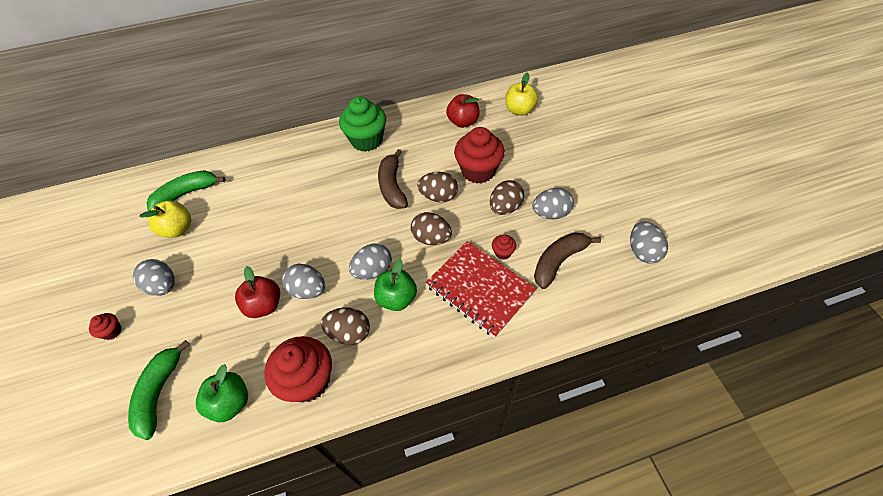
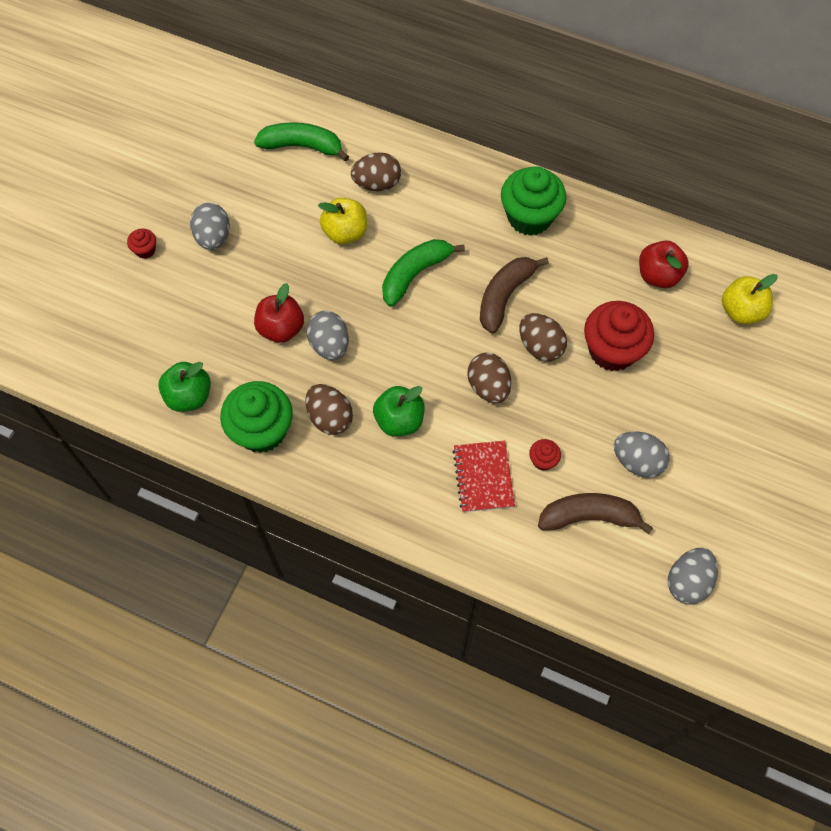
camera: 40 degrees right, 10 degrees up
(159, 392) = (144, 340): green banana -> green banana (415, 274)
(178, 229) = (267, 183): yellow apple -> yellow apple (345, 232)
(308, 380) = (262, 430): red cupcake -> green cupcake
(373, 271) = (403, 374): grey egg -> none
(480, 289) = (483, 477): red notebook -> red notebook, size x0.63
(505, 207) = (596, 415): brown egg -> brown egg (377, 183)

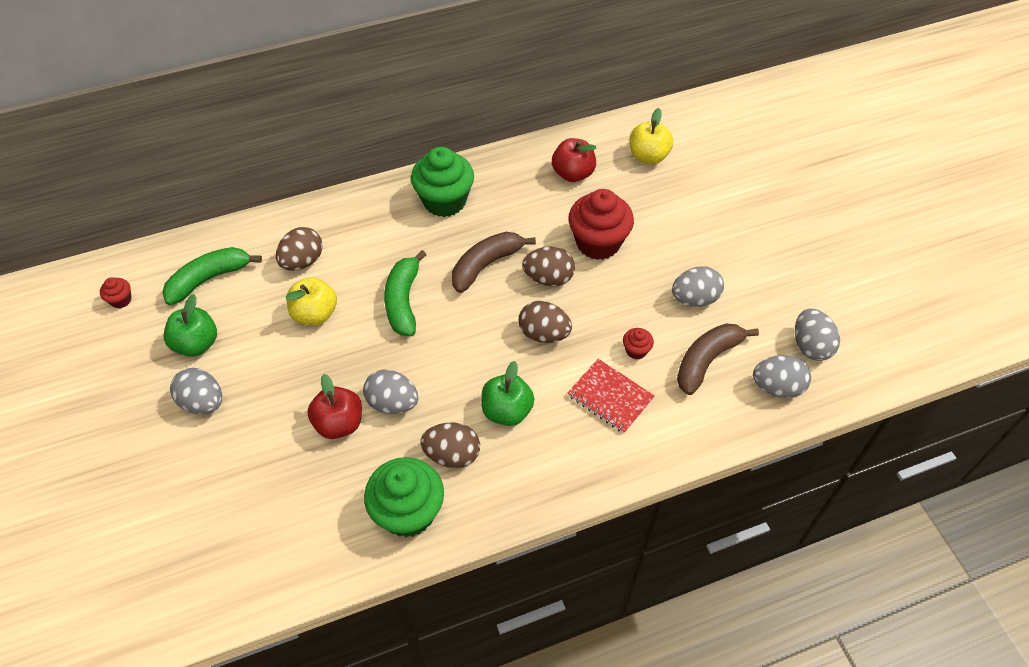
camera: 45 degrees left, 10 degrees down
(145, 250) = (148, 460): red cupcake -> red cupcake (121, 300)
(189, 396) = (316, 541): green apple -> green apple (196, 344)
(505, 296) = (486, 265): brown banana -> brown banana turned 60 degrees clockwise
(620, 586) = (777, 387): none -> grey egg

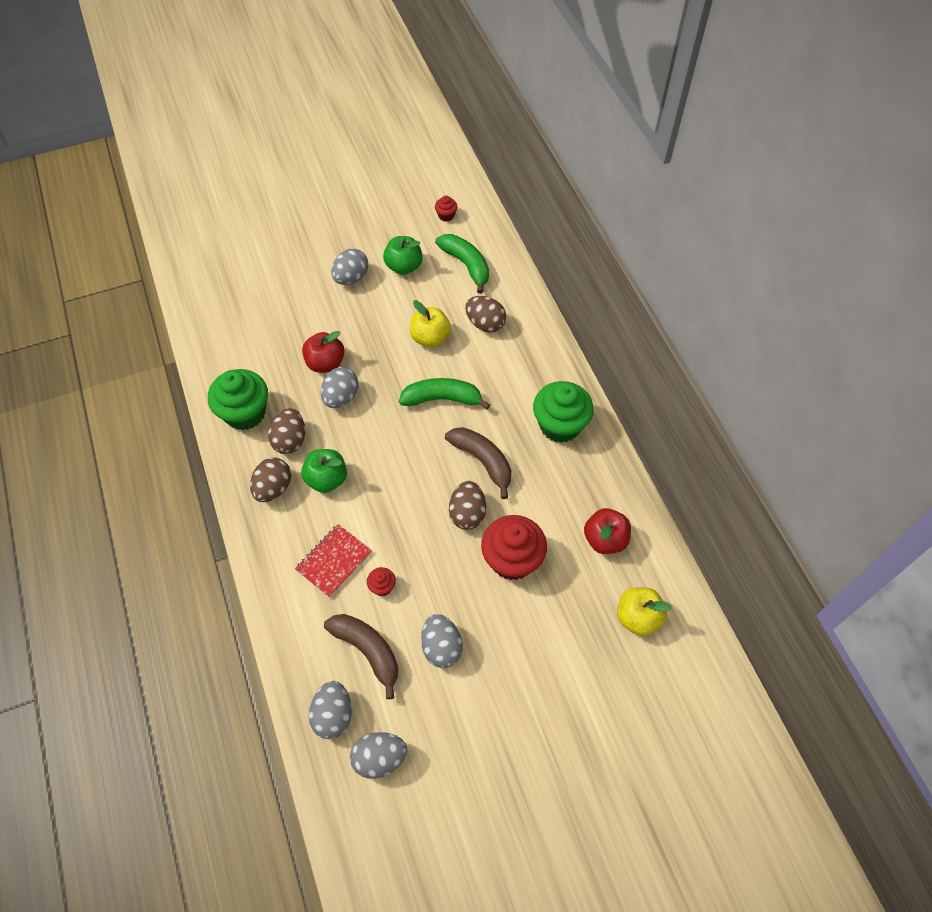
camera: 90 degrees right, 5 degrees up
(544, 334) = (404, 508): brown egg -> brown egg (273, 488)

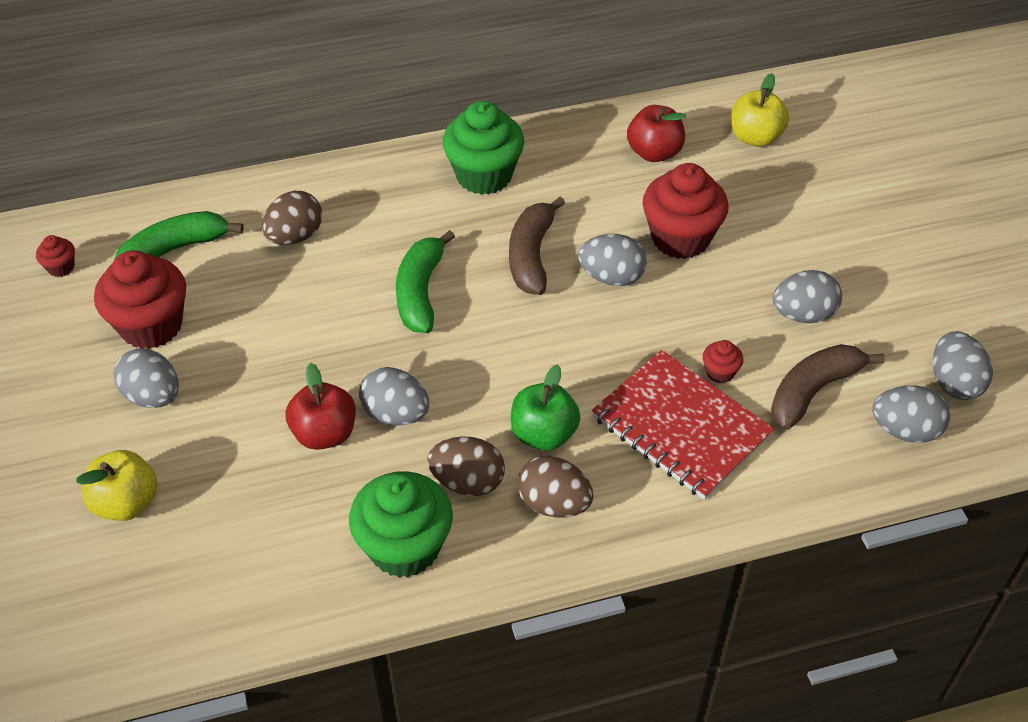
camera: 85 degrees left, 10 degrees down
(334, 561) = (681, 426): red notebook -> red notebook, size x1.58
(404, 266) = (151, 325): green apple -> red cupcake
(430, 337) = (305, 300): yellow apple -> yellow apple (126, 503)
(467, 513) = (611, 277): brown egg -> grey egg
(483, 461) = (531, 255): brown banana -> brown banana turned 45 degrees counterclockwise

